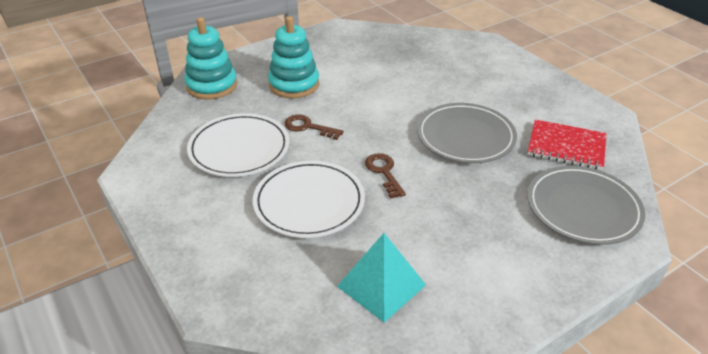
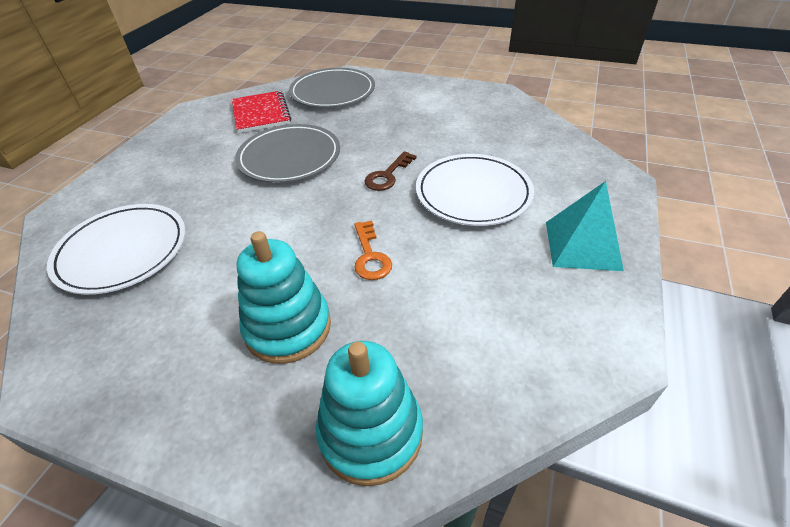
camera: 125 degrees left, 5 degrees up
(239, 148) = (465, 285): white plate -> white plate (122, 251)
(308, 127) = (370, 256): brown key -> orange key
(381, 285) = (499, 128): turquoise pyramid -> turquoise pyramid (582, 245)

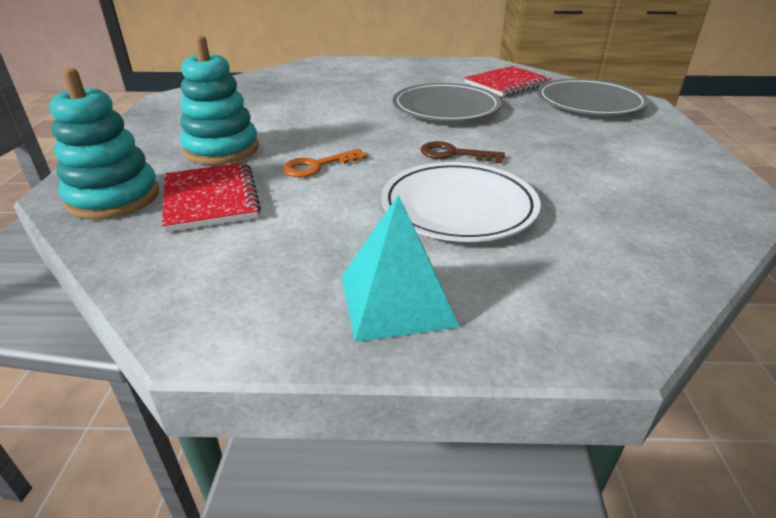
camera: 70 degrees right, 10 degrees down
(122, 251) = (290, 85): white plate -> none
(407, 340) = (211, 199): none -> red notebook

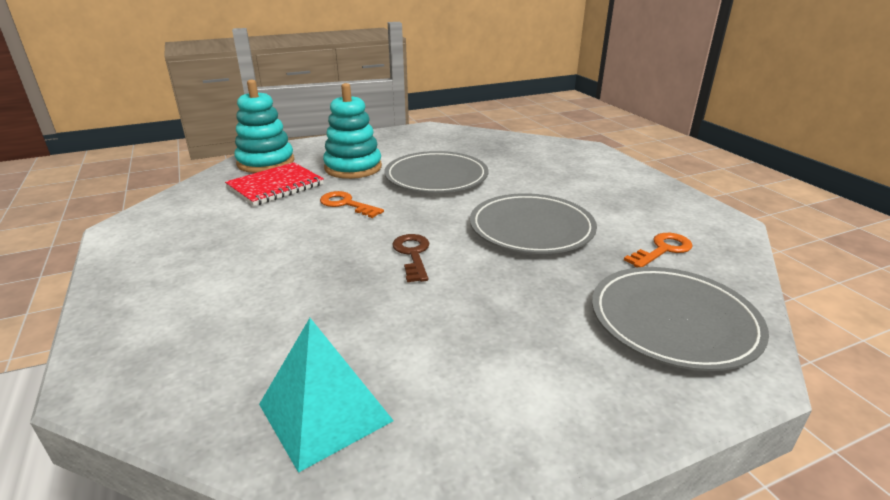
camera: 65 degrees right, 5 degrees down
(305, 118) = (436, 177): none -> grey plate
(397, 300) = (155, 278): turquoise pyramid -> turquoise pyramid (325, 412)
(458, 207) = (302, 276): white plate -> none
(507, 84) = (662, 250): red notebook -> orange key

